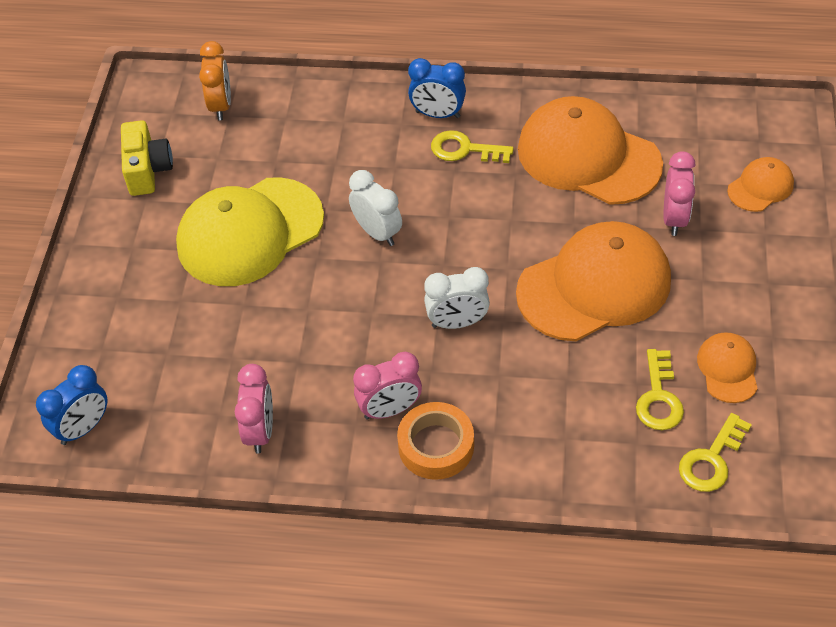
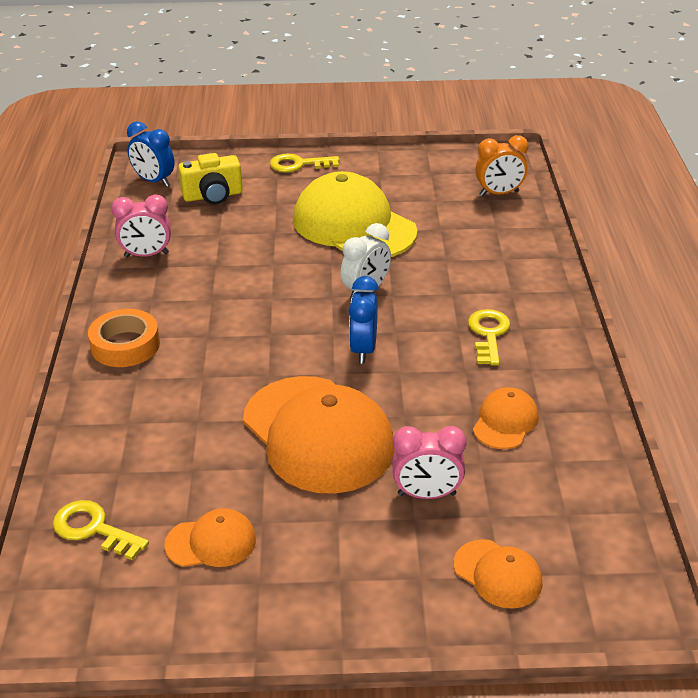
camera: 80 degrees right, 15 degrees down
(147, 170) = (412, 171): yellow camera -> yellow camera (213, 196)
(390, 410) = (165, 317): pink clock -> none
(437, 114) = (532, 313): blue clock -> blue clock (363, 349)
(457, 323) = (263, 346): white clock -> none
(588, 157) = (505, 422): orange cap -> orange cap, size x0.47
(659, 397) = (174, 487): yellow key -> yellow key (298, 164)

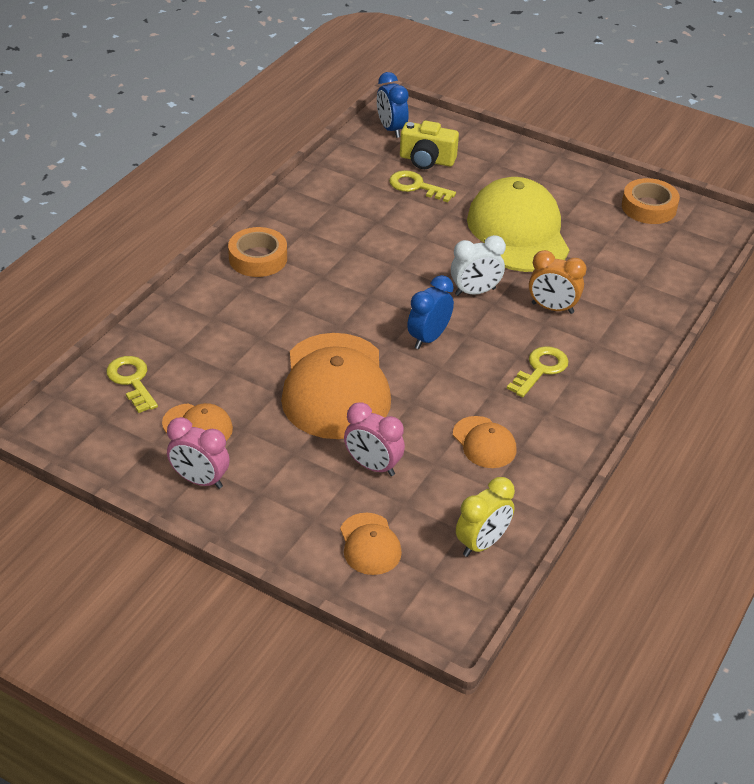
camera: 30 degrees right, 5 degrees up
(146, 255) = (332, 192): pink clock -> pink clock (200, 480)
(298, 164) = (522, 158): yellow key -> yellow key (416, 186)
(442, 166) = (649, 207): none -> orange tape
(499, 194) = (674, 253): orange clock -> orange clock (552, 308)
(505, 422) = (484, 442): orange cap -> orange cap turned 90 degrees clockwise
(596, 517) = (482, 543): none -> yellow clock

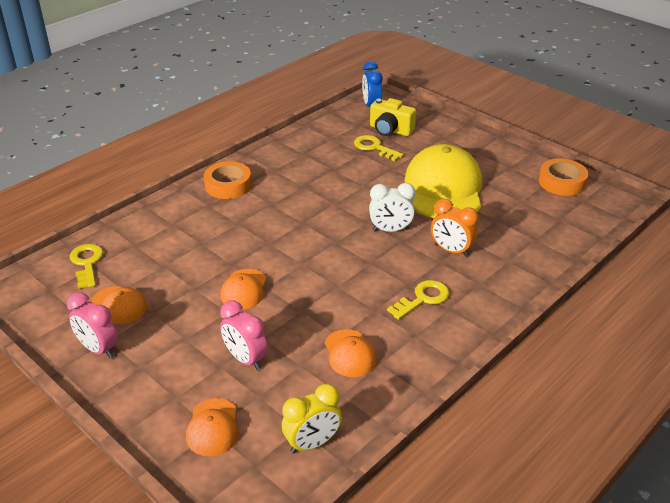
camera: 15 degrees right, 5 degrees down
(335, 386) = (244, 289): orange cap -> orange cap, size x0.47
(428, 338) = (337, 261): blue clock -> none

